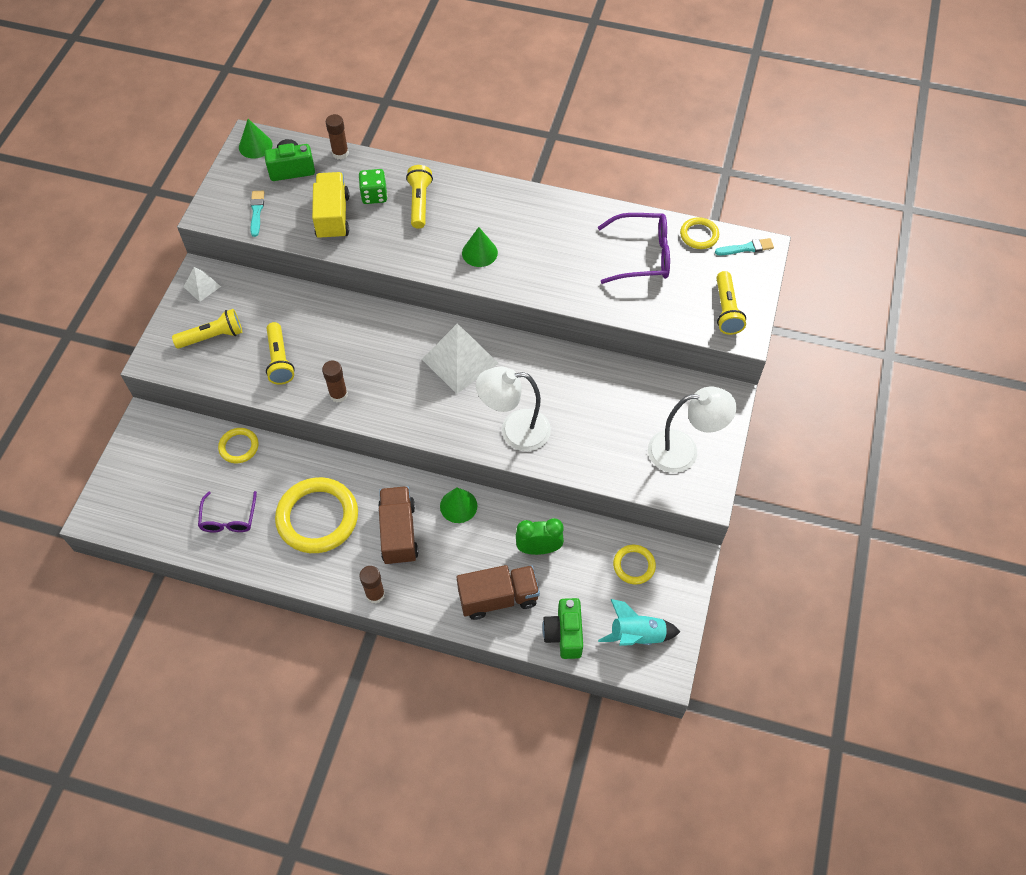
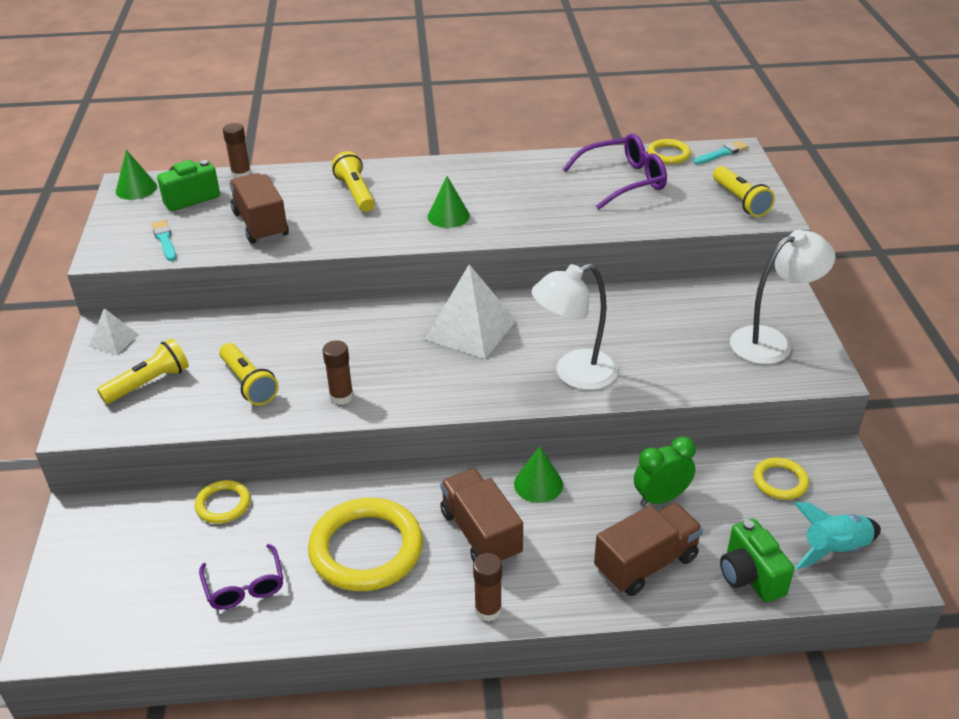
camera: 20 degrees left, 20 degrees down
(332, 217) = (260, 225): yellow truck -> brown truck
(374, 195) = (300, 198): green dice -> none

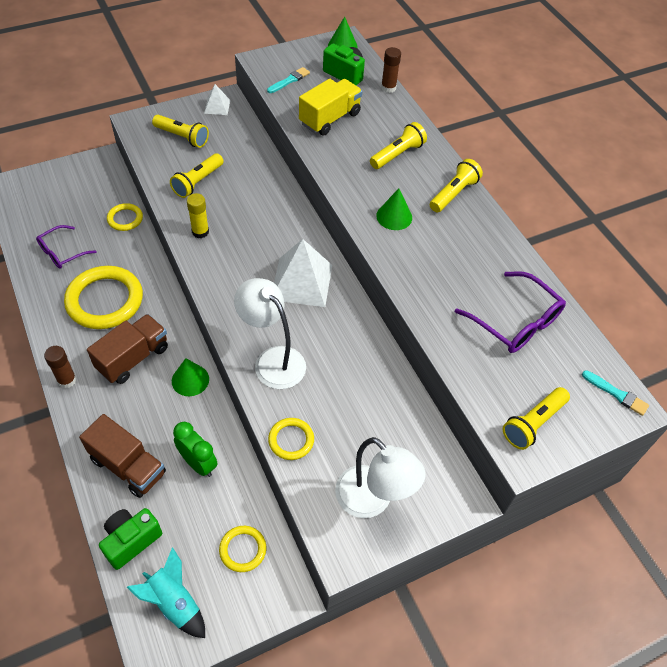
camera: 65 degrees right, 15 degrees up
(260, 225) = (330, 118): brown truck -> yellow truck
(341, 396) = (200, 232): brown glue stick -> yellow glue stick
(438, 173) = (453, 193): none -> yellow flashlight
(668, 154) = (585, 348): yellow ring -> yellow ring (291, 440)

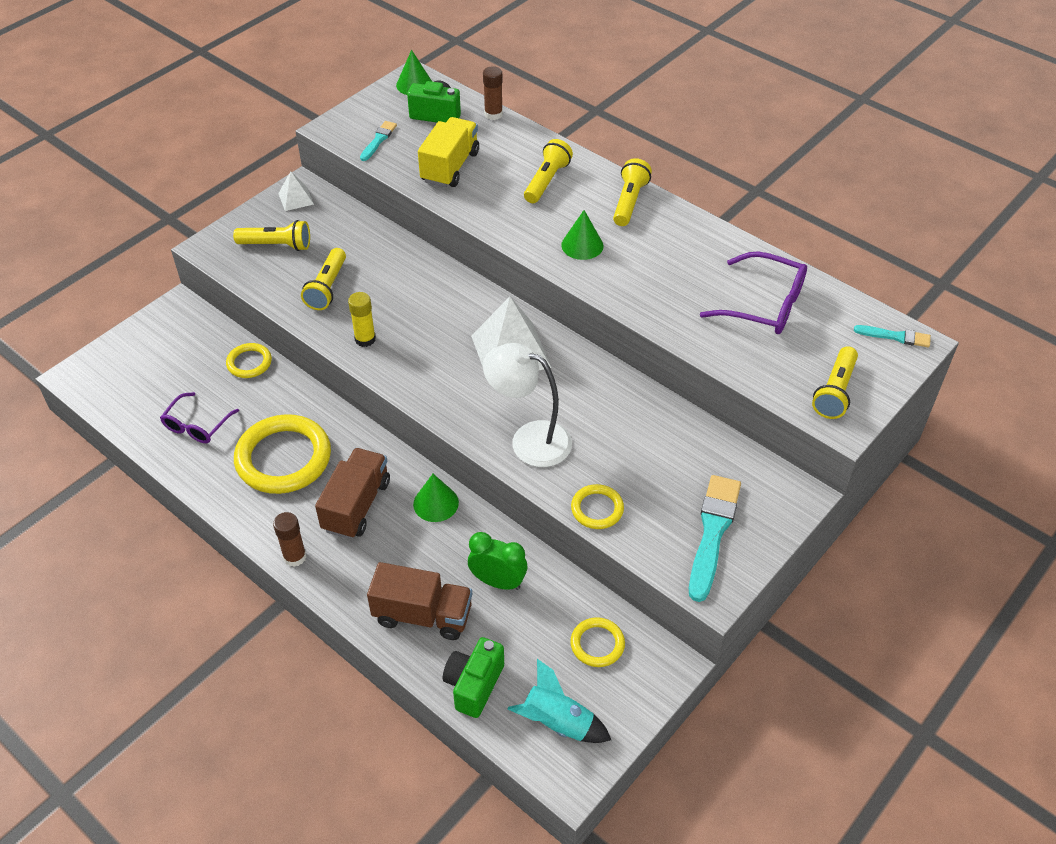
camera: 20 degrees left, 5 degrees down
(372, 500) = (713, 532): white lamp -> turquoise brush

